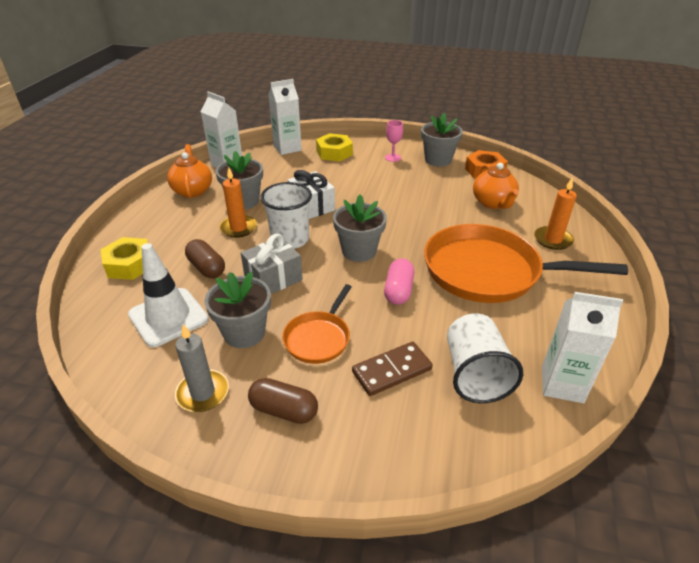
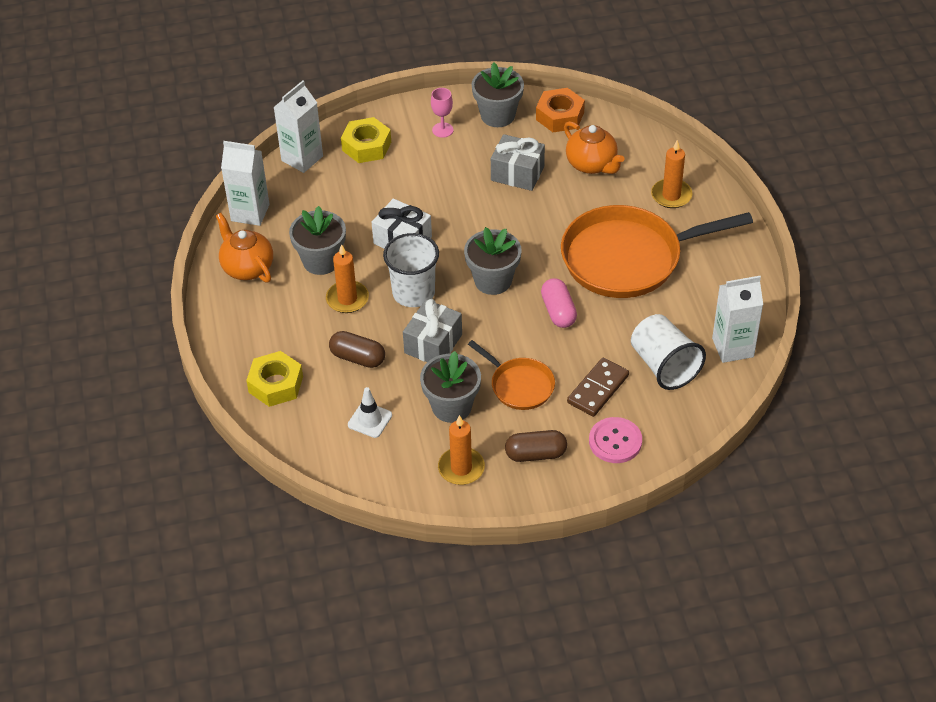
camera: 25 degrees left, 10 degrees up
(168, 317) = (370, 420): white traffic cone -> white traffic cone, size x0.56
(203, 393) = (461, 468): grey candle -> orange candle
(318, 338) = (519, 385): orange pan -> orange pan turned 45 degrees counterclockwise
(376, 433) = (615, 441): none -> pink button
(429, 193) = (517, 173): none -> grey gift

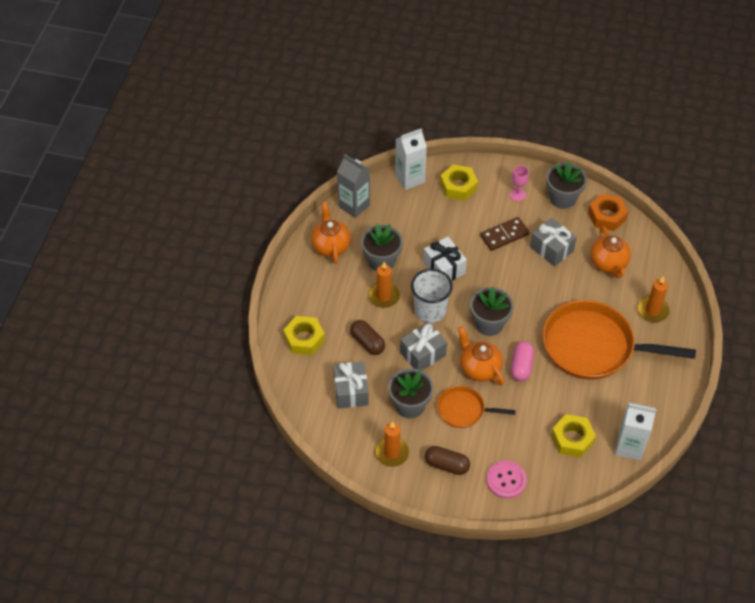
camera: 25 degrees right, 5 degrees up
(250, 213) = (354, 206): white carton -> grey carton
(370, 420) = (351, 391): white traffic cone -> grey gift
(510, 333) = (479, 368): none -> orange teapot
(519, 385) = (464, 410): orange pan -> orange pan turned 120 degrees clockwise
(598, 389) = (516, 436): brown domino -> brown domino (504, 235)
(664, 366) = (572, 439): white cup -> yellow nut

